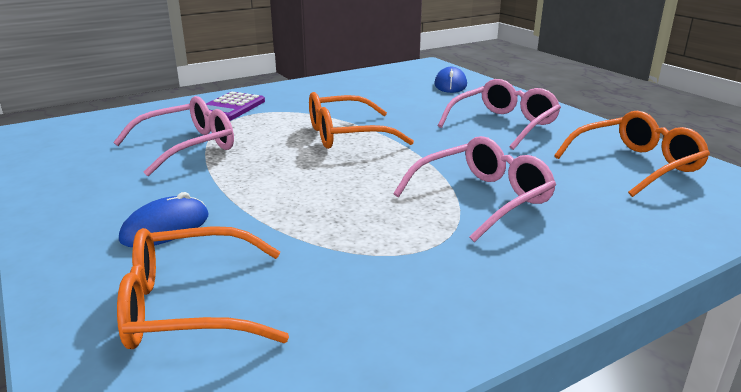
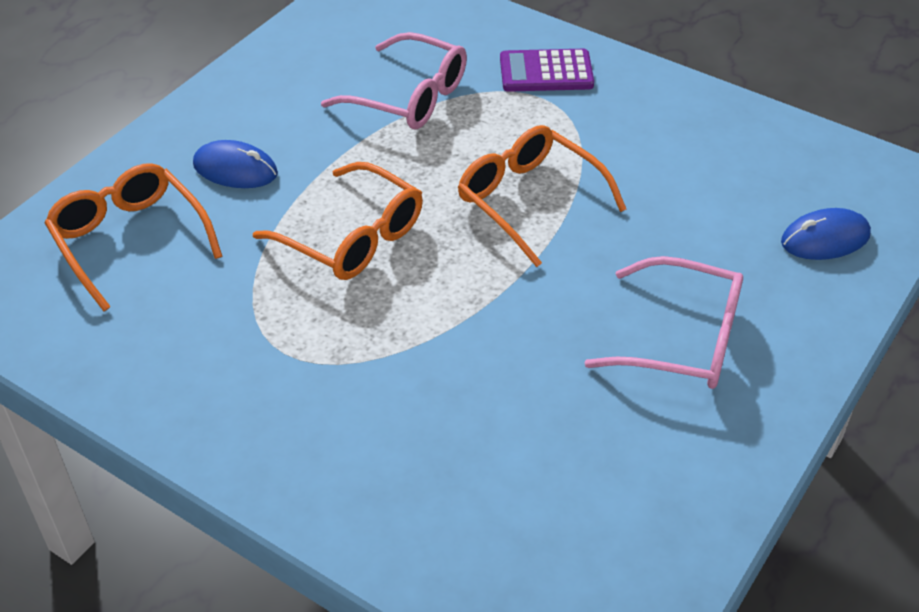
camera: 65 degrees right, 20 degrees up
(482, 199) = (418, 369): pink glasses -> none
(636, 165) = (621, 507): orange glasses -> orange glasses (352, 237)

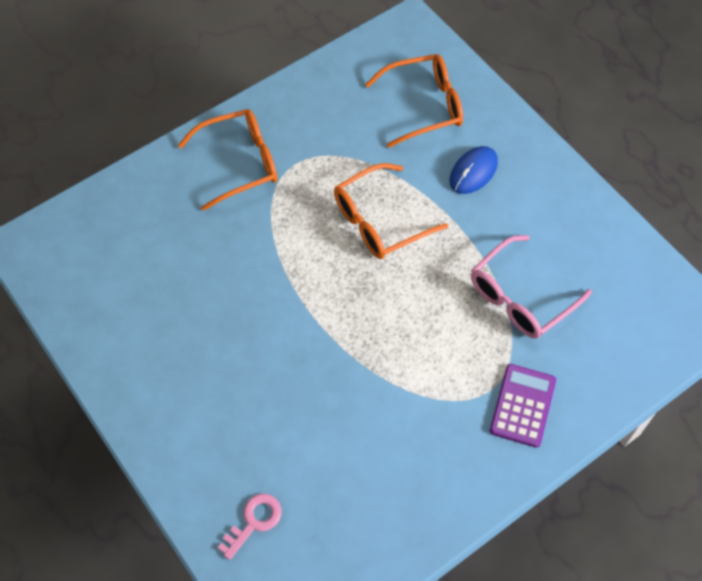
camera: 110 degrees right, 15 degrees up
(529, 200) = (374, 337): orange glasses -> orange glasses (240, 163)
(682, 339) = (207, 378): pink glasses -> none
(825, 239) = (254, 522): blue mouse -> pink key

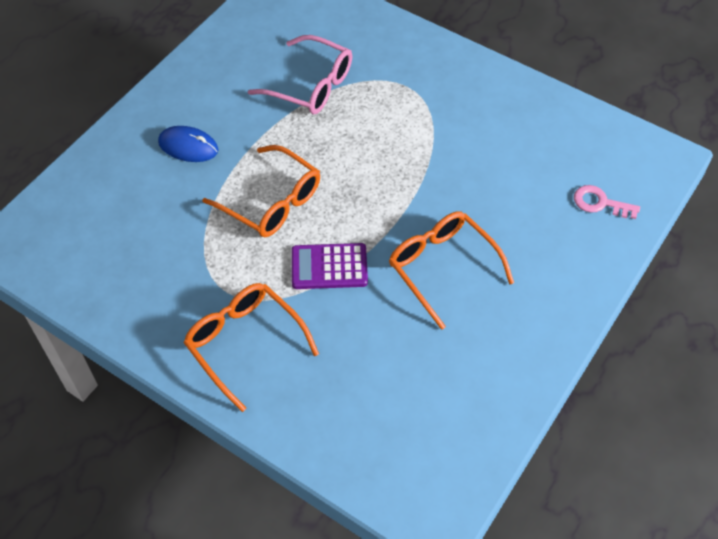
camera: 110 degrees left, 5 degrees down
(424, 106) = (117, 204): orange glasses -> orange glasses (442, 268)
(522, 405) = (410, 64): purple calculator -> purple calculator (329, 267)

